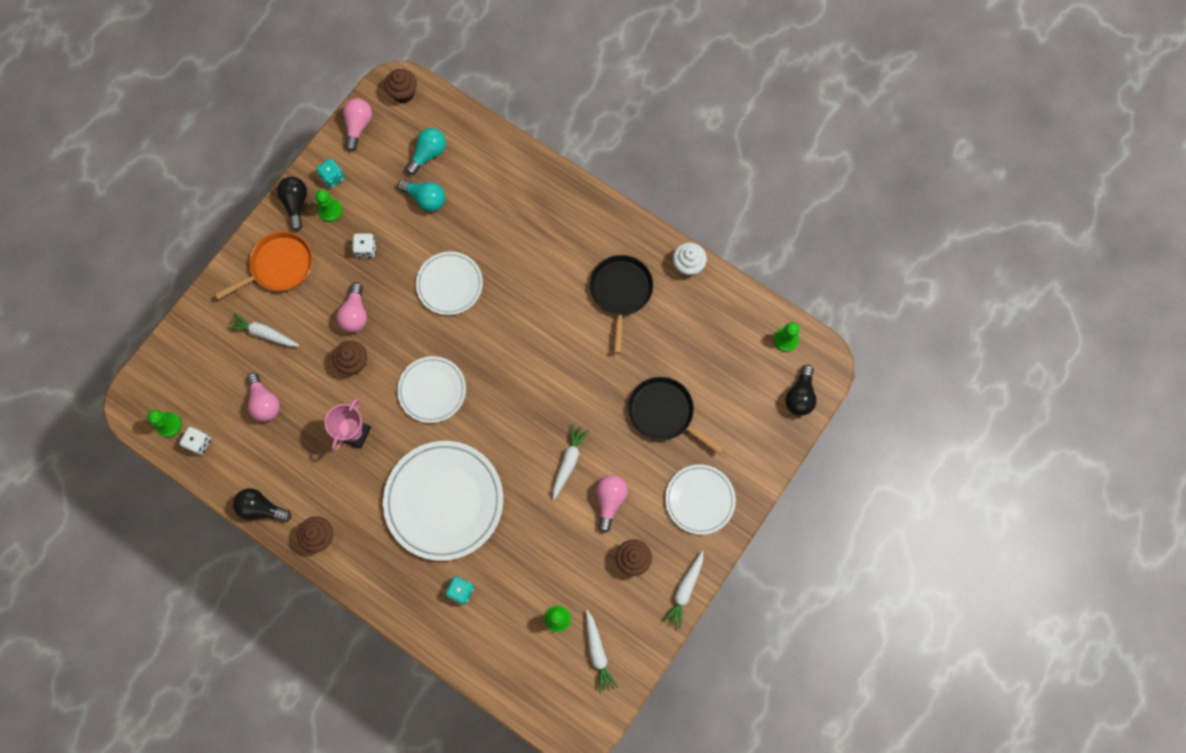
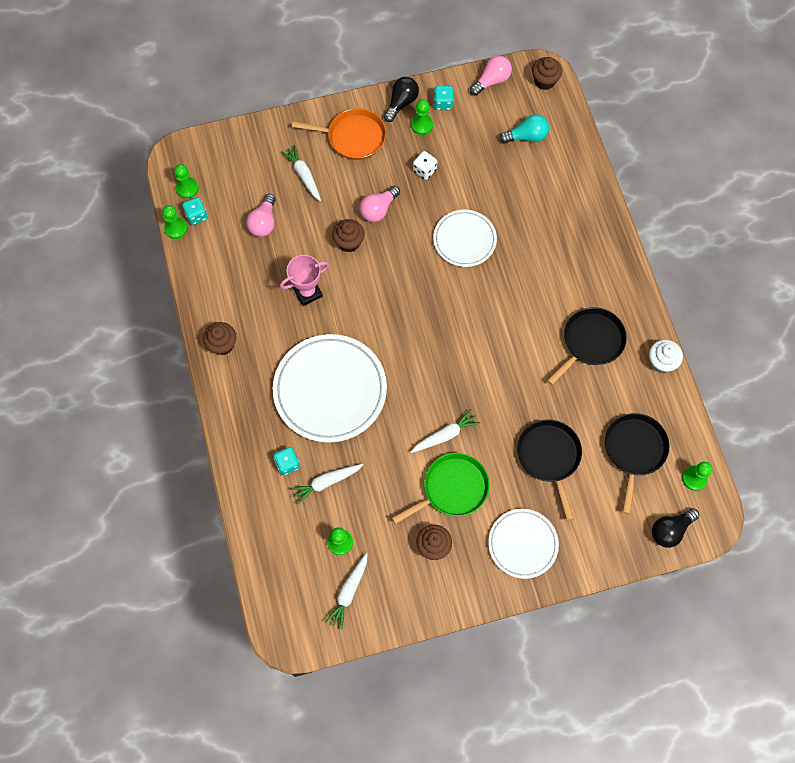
camera: 40 degrees right, 5 degrees down
(190, 468) = (176, 228): none -> green pawn
(199, 443) = (196, 216): white dice -> turquoise dice
(261, 508) = (200, 293): black light bulb -> none
(425, 199) = (498, 166): turquoise light bulb -> none
(432, 390) = (388, 305): white plate -> none
(609, 501) = (452, 488): pink light bulb -> green pan
(685, 590) = (454, 602): white carrot -> white carrot (326, 482)
(724, 354) = (634, 450): none -> black pan

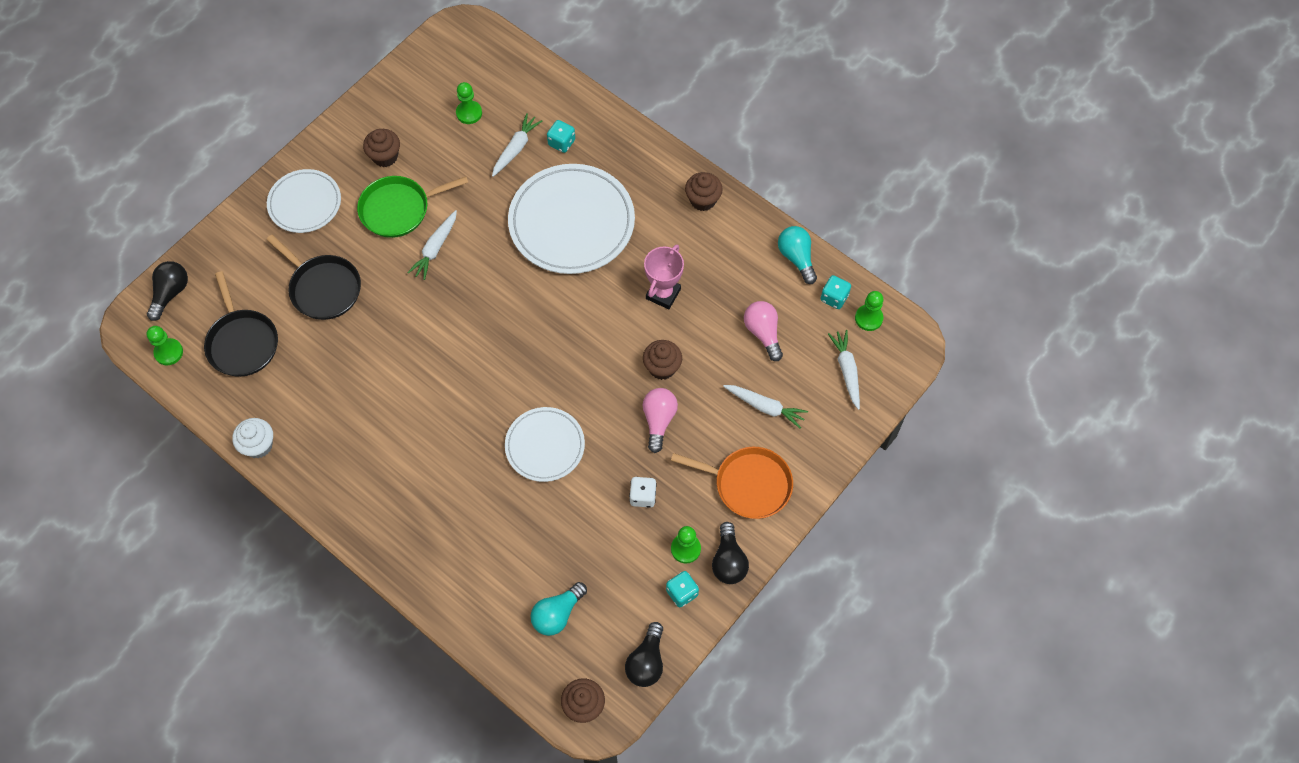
camera: 145 degrees right, 5 degrees down
(176, 228) = (842, 273): green pawn -> none
(196, 259) = (796, 258): none -> turquoise light bulb
(349, 592) = (434, 83): white carrot -> white carrot (846, 370)
(353, 137) = (749, 484): orange pan -> orange pan turned 135 degrees counterclockwise
(452, 488) = (398, 209): green pan -> green pan turned 45 degrees clockwise
(491, 81) = (646, 661): pink light bulb -> black light bulb
(590, 342) = (344, 421): black pan -> none

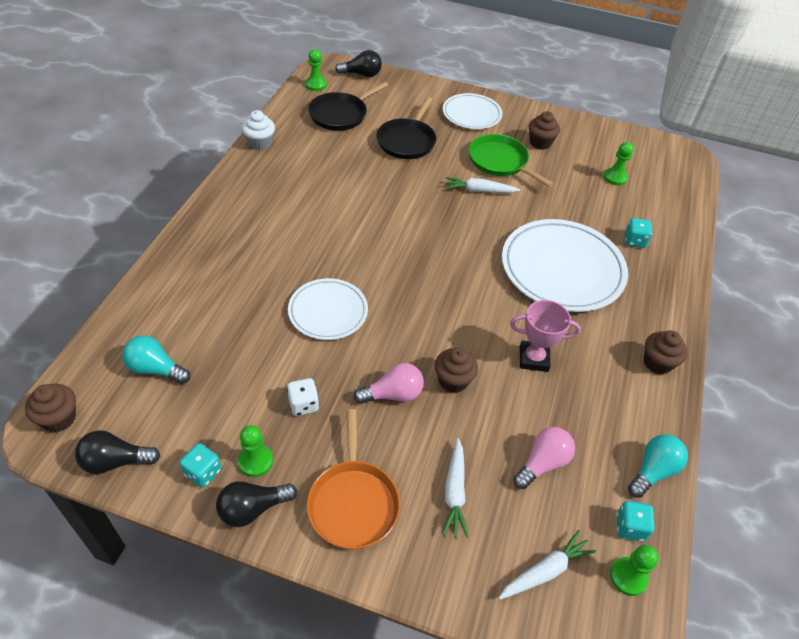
camera: 65 degrees right, 15 degrees down
(516, 148) = (605, 213): white carrot -> none

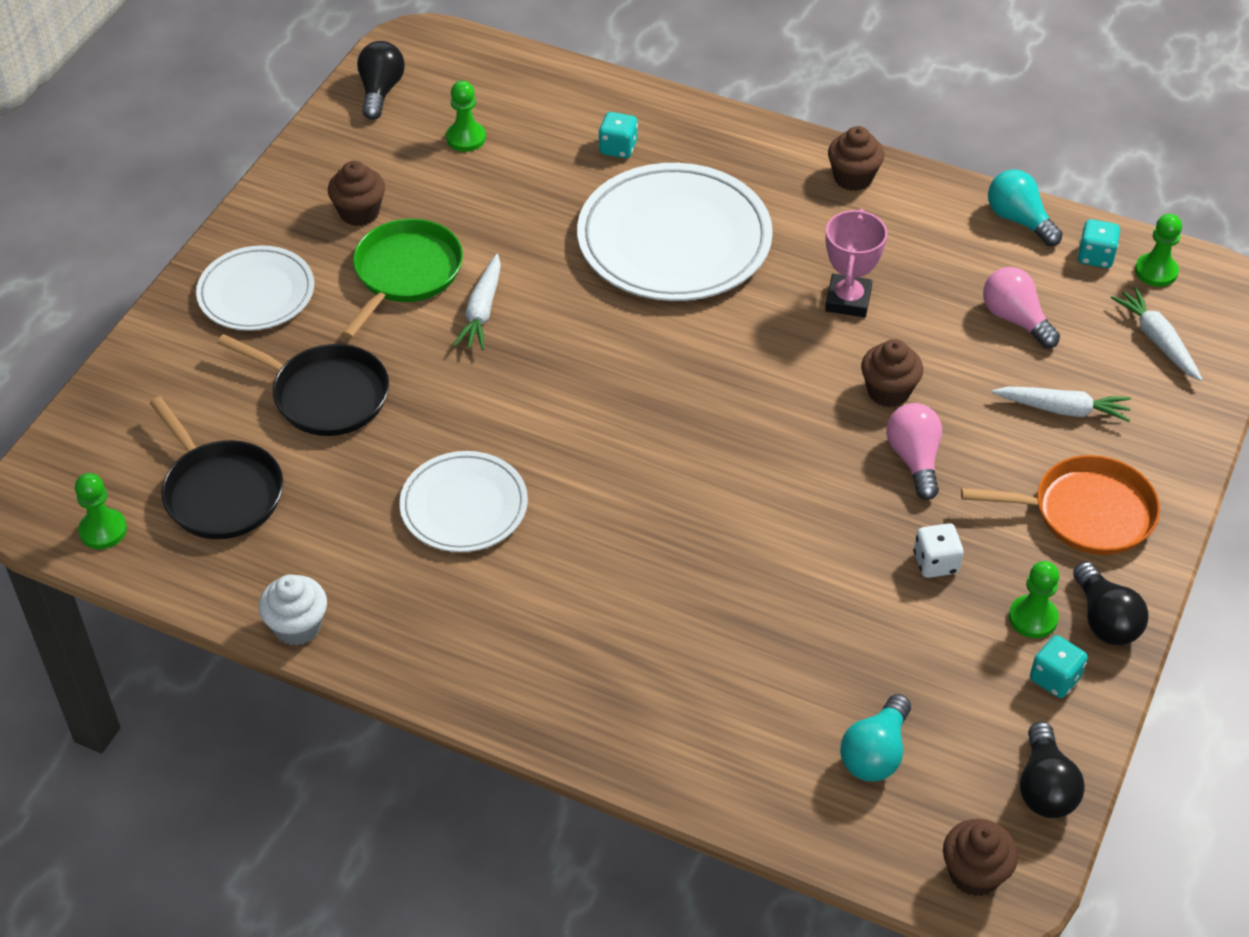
camera: 80 degrees left, 0 degrees up
(328, 311) = (756, 529): white plate -> white plate (464, 506)
(361, 74) = (79, 450): black light bulb -> black light bulb (380, 91)
(500, 161) = (405, 273): green pan -> green pan turned 150 degrees clockwise

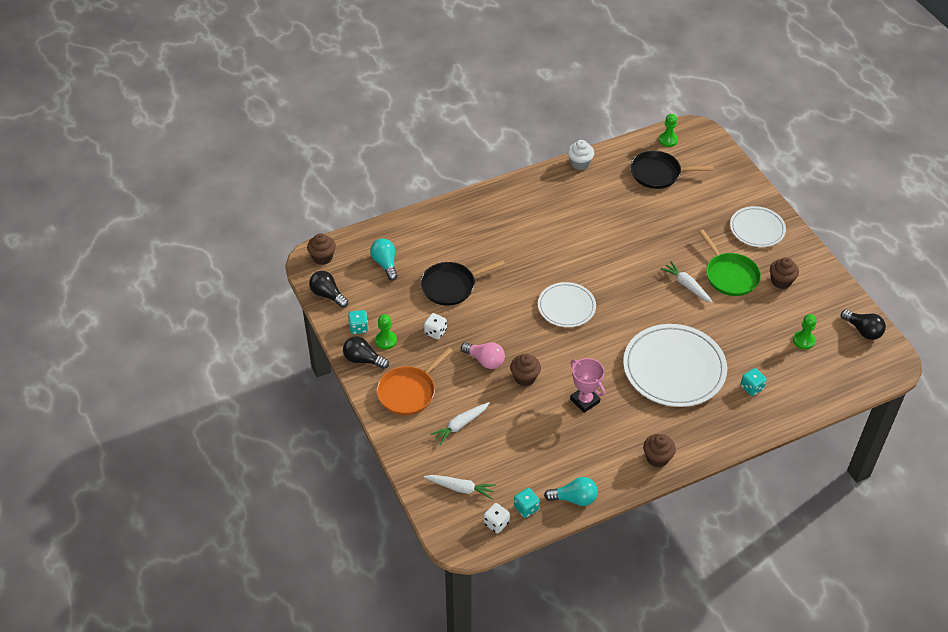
camera: 130 degrees right, 0 degrees up
(326, 395) = (681, 220): black pan -> black pan (451, 286)
(464, 506) = (591, 227): white plate -> white plate (566, 307)
(1015, 319) = (520, 449): pink light bulb -> none
(1156, 271) = (496, 523): green pawn -> white dice

